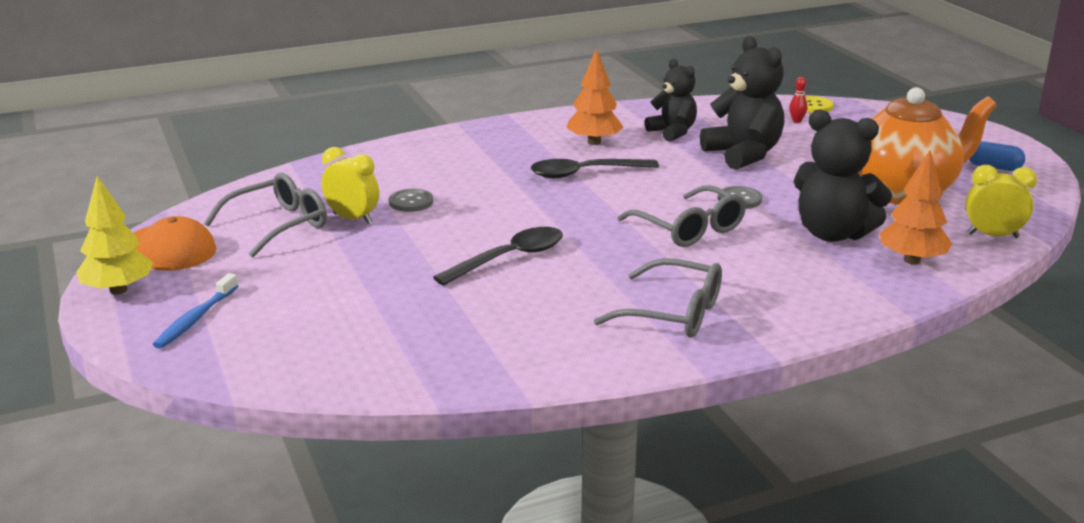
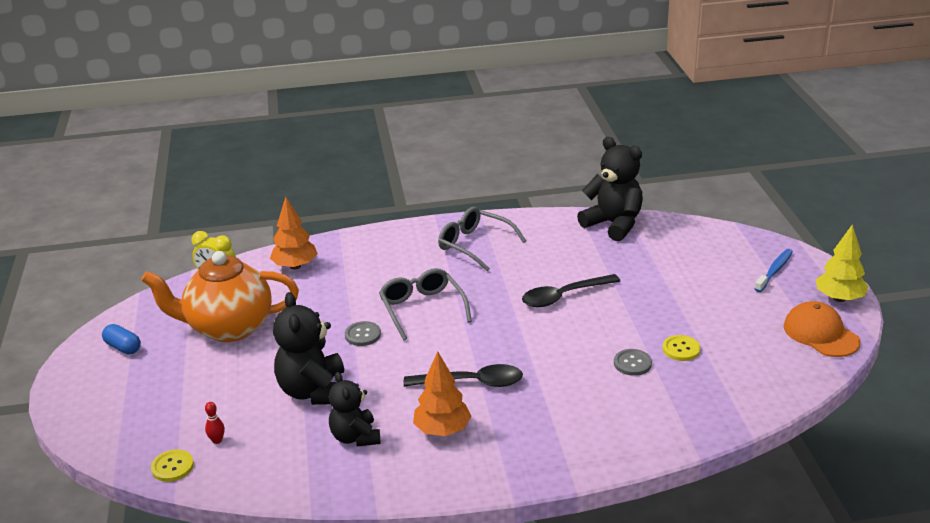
camera: 165 degrees left, 5 degrees up
(278, 225) = (741, 349): grey glasses -> none
(352, 219) = (681, 349): yellow clock -> yellow button
(832, 234) = (324, 293): black teddy bear -> black teddy bear (613, 224)

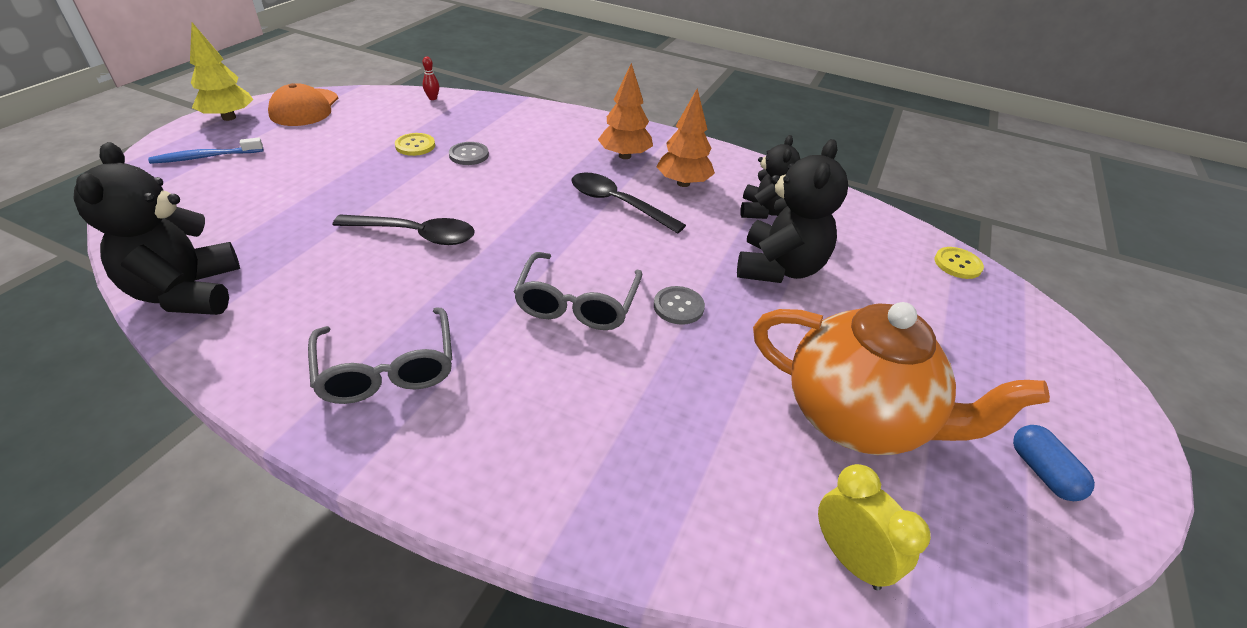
camera: 150 degrees left, 10 degrees up
(217, 440) = (905, 268): red bowling pin -> red bowling pin (432, 98)
(295, 266) = (688, 503): orange tree -> orange tree (625, 156)

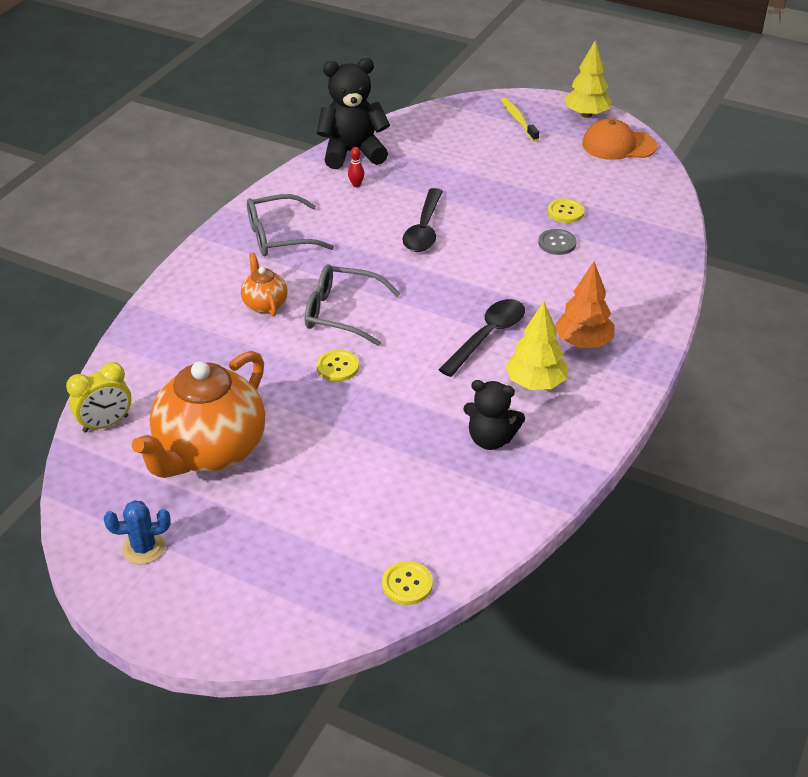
camera: 95 degrees right, 0 degrees up
(206, 157) = (518, 120): blue toothbrush -> yellow toothbrush
(432, 98) = (669, 210): red bowling pin -> red bowling pin (356, 185)
(555, 378) = (265, 304): none -> orange teapot
(678, 306) = (337, 367): grey button -> yellow button
(683, 183) = (535, 383): orange tree -> yellow tree
(779, 268) = (392, 436): black teddy bear -> none
(1042, 472) = (144, 548): blue capsule -> blue cactus

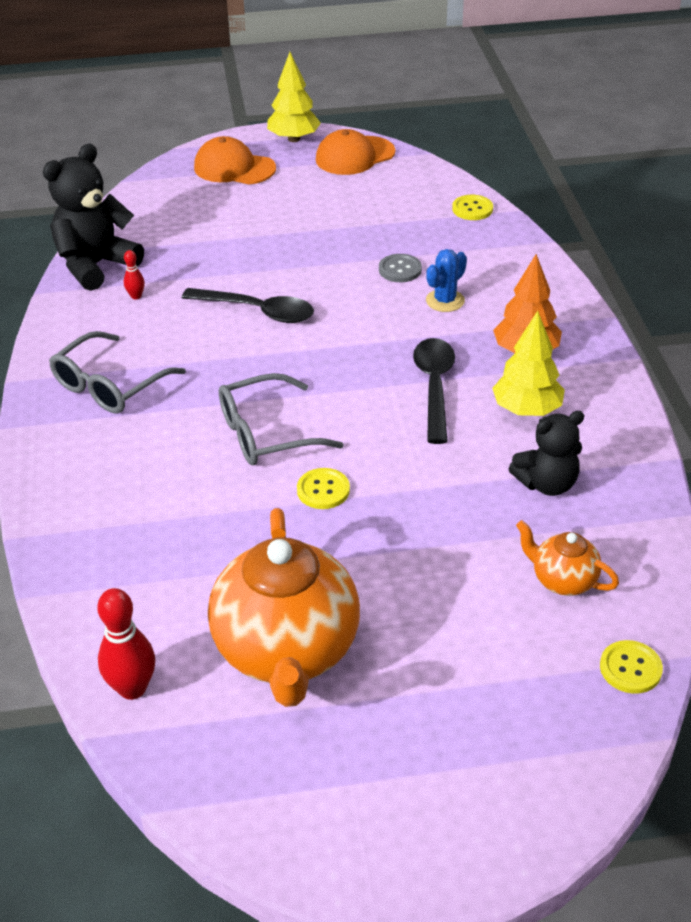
camera: 35 degrees left, 0 degrees up
(105, 424) = (132, 688): yellow clock -> red bowling pin
(144, 548) = (331, 799): blue cactus -> blue cactus (445, 301)
(265, 304) = (173, 464): orange teapot -> orange teapot (563, 580)
(424, 229) = (257, 311): black spoon -> black spoon turned 45 degrees counterclockwise
(518, 120) = (234, 168): yellow toothbrush -> orange cap
(565, 212) = (375, 237): yellow button -> yellow button (472, 209)

